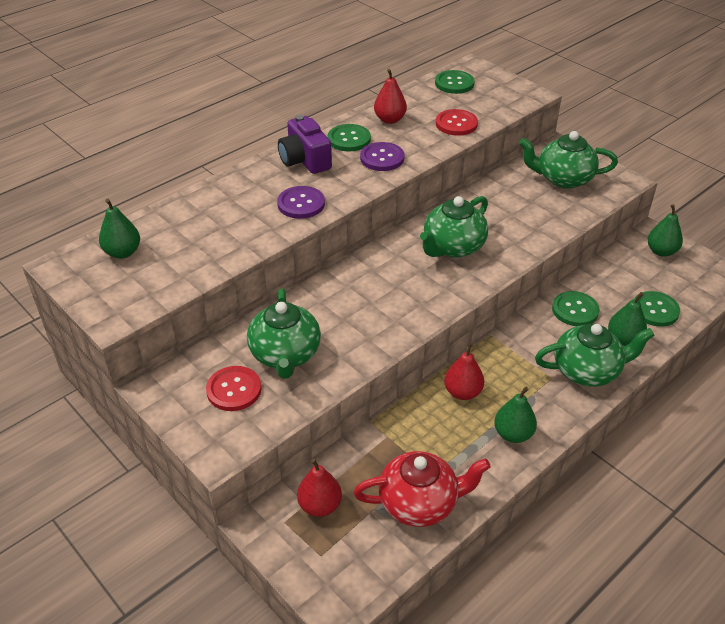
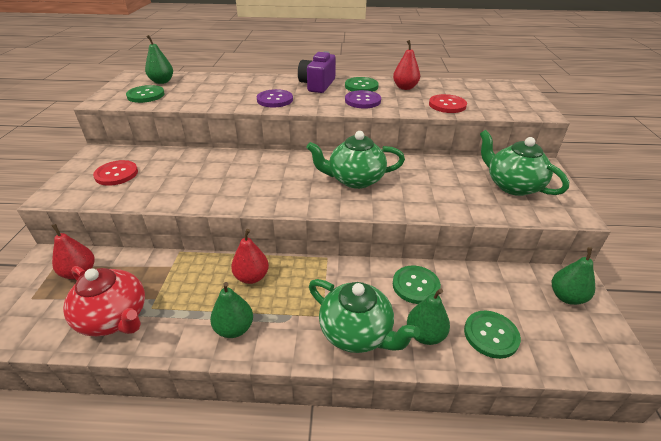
camera: 45 degrees right, 5 degrees down
(285, 355) = (166, 174): green teapot -> none
(454, 83) = (486, 88): green button -> green button (146, 95)

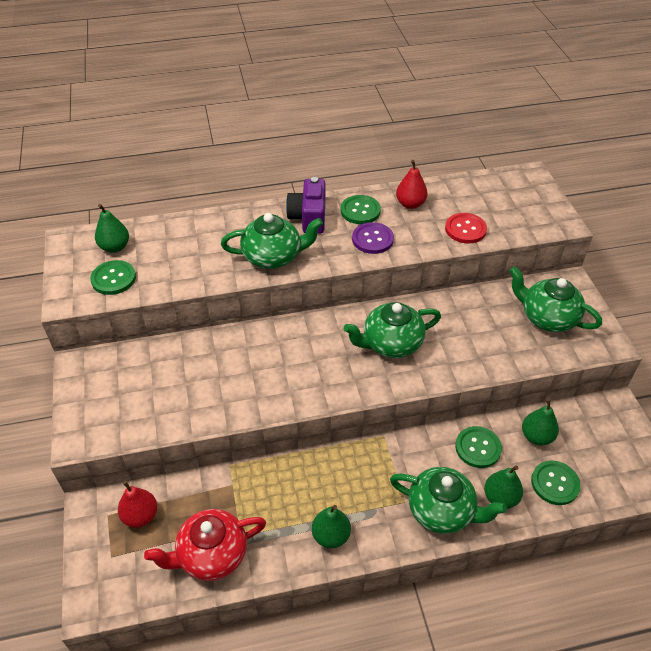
camera: 15 degrees left, 10 degrees up
(115, 318) = (211, 555): red teapot -> red teapot turned 135 degrees clockwise
(116, 174) = (127, 393): red button -> none
(251, 277) = (320, 477): red pear -> none
(275, 100) = (273, 257): purple button -> green teapot
(566, 297) = (611, 427): green pear -> green pear (536, 436)

